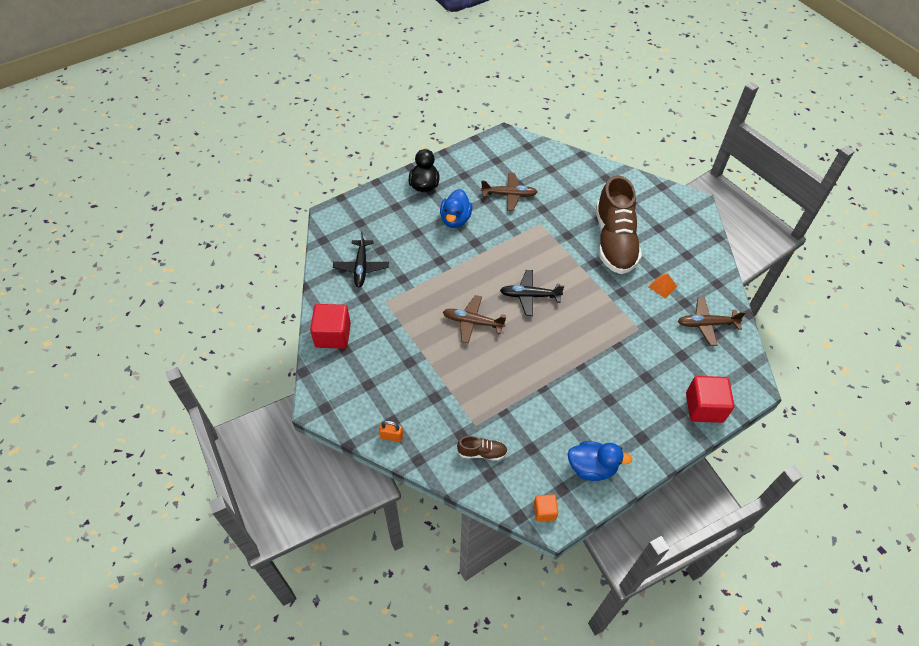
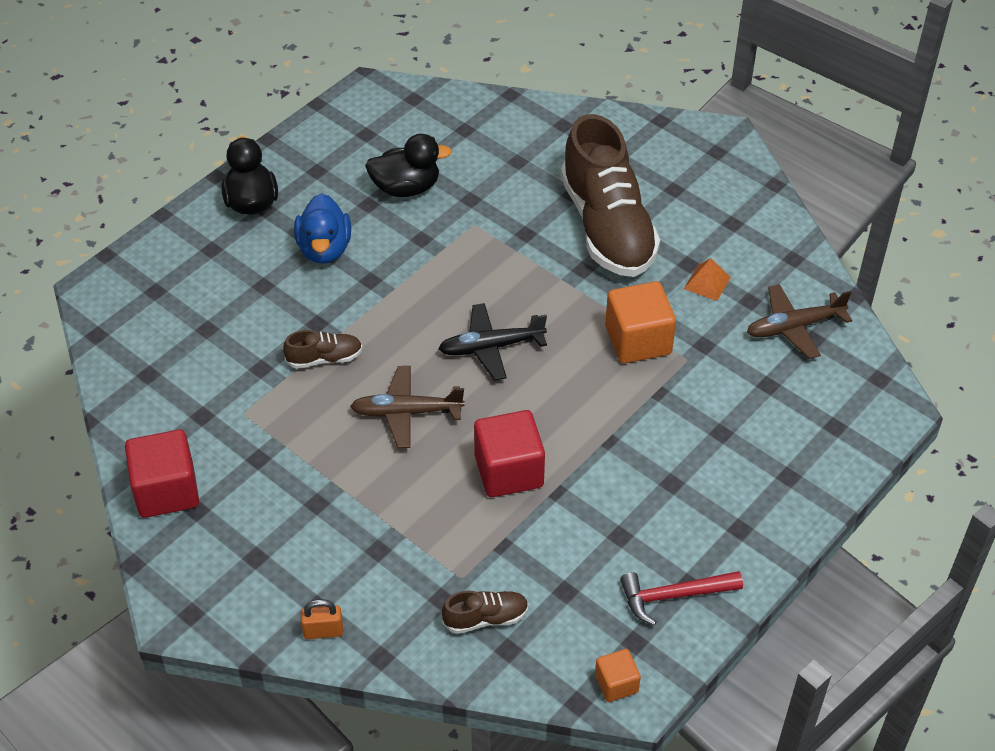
camera: 15 degrees left, 5 degrees down
(361, 267) = (181, 365): black plane -> none
(437, 281) = (324, 358): none -> brown shoe
(509, 195) = (406, 188): brown plane -> black duck
(592, 467) = (673, 596): blue duck -> red hammer
(613, 311) = (638, 340): none -> orange cube
(704, 407) = (826, 458): red cube -> red cube (509, 471)

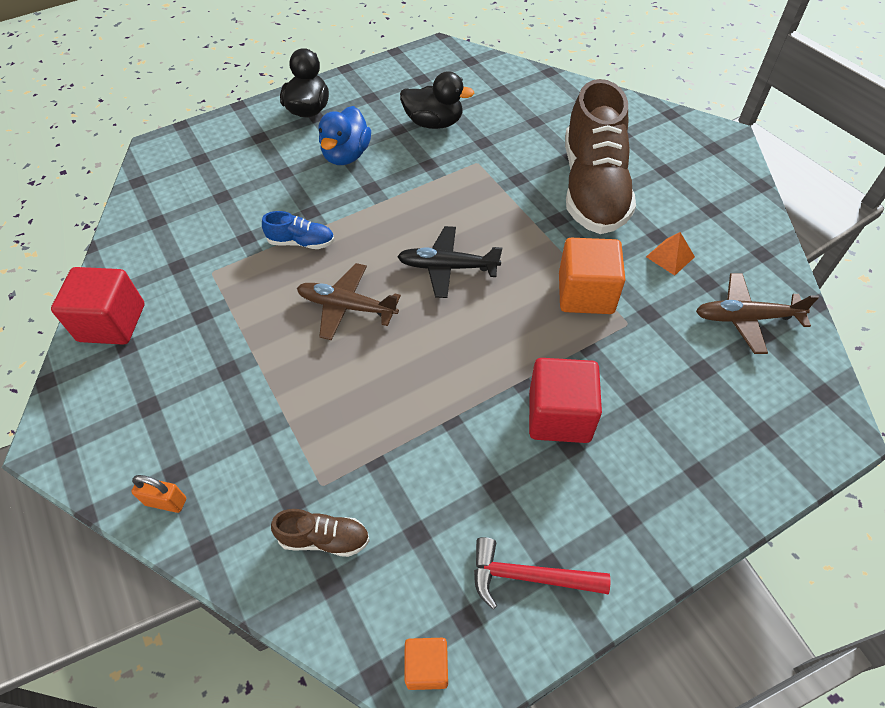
camera: 20 degrees right, 5 degrees up
(324, 358) = (301, 242): brown shoe -> blue shoe
(509, 471) = (414, 387): red cube -> red cube (559, 416)

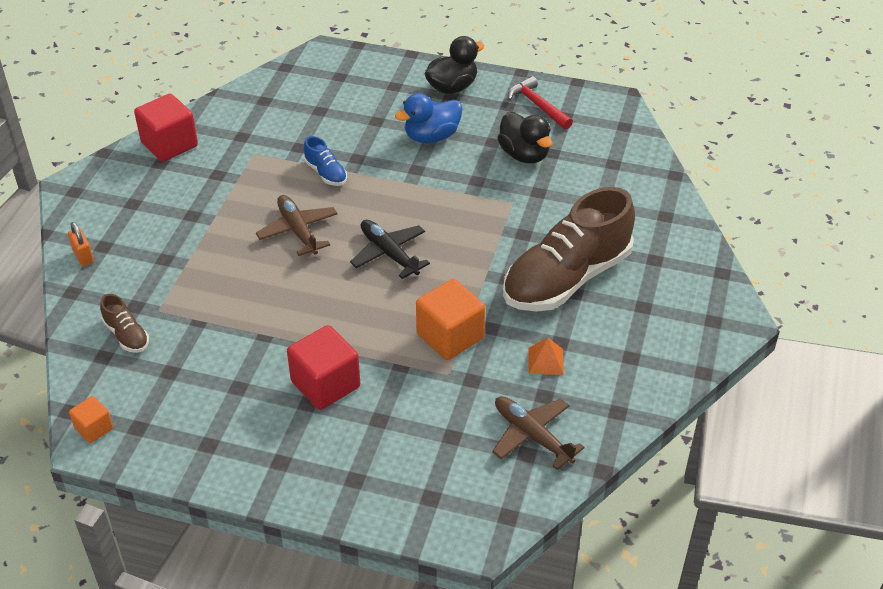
camera: 45 degrees right, 10 degrees down
(528, 577) = (192, 438): red hammer -> red hammer (537, 105)

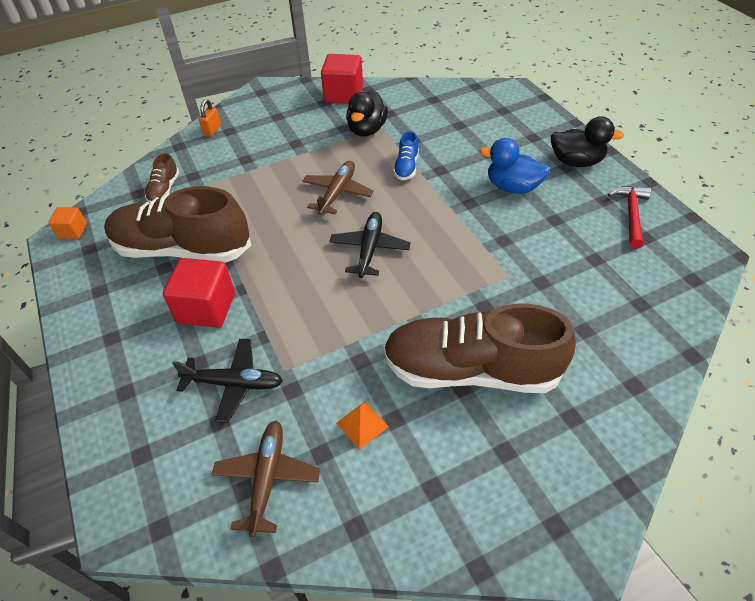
camera: 50 degrees right, 5 degrees up
(231, 363) = (183, 249): none -> brown shoe
(426, 409) = (234, 383): none -> black plane
(450, 336) = (324, 342): orange cube -> none
(524, 155) = (568, 245): black duck -> black duck (367, 130)

